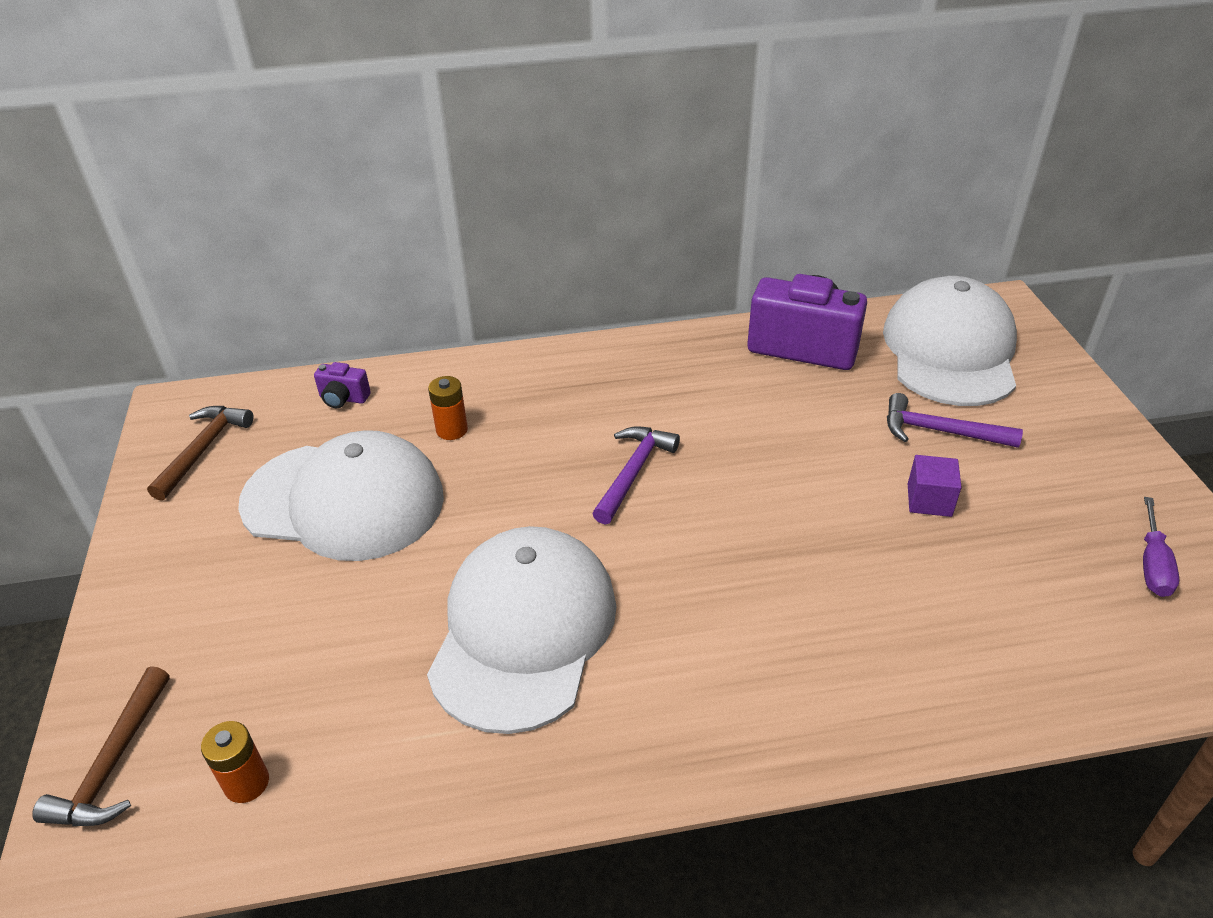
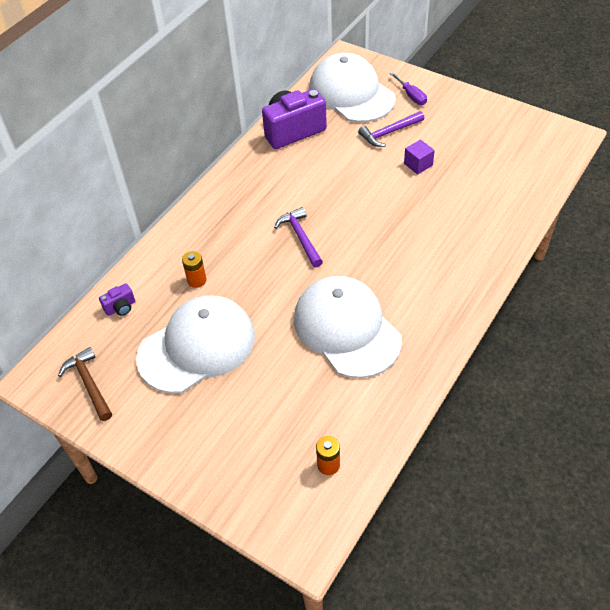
camera: 45 degrees left, 10 degrees up
(114, 763) = (268, 510): brown hammer -> none
(1152, 564) = (508, 135): purple screwdriver -> purple screwdriver (411, 96)

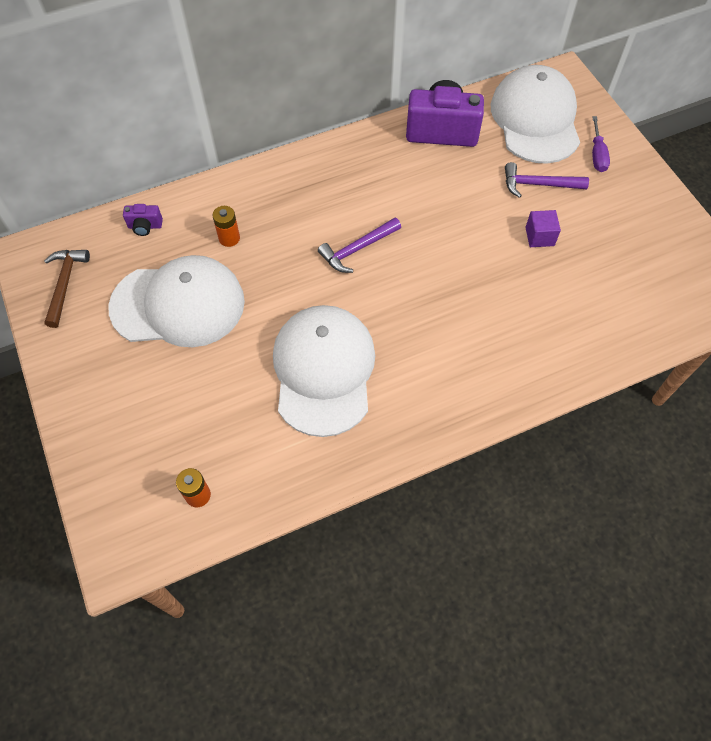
camera: 30 degrees right, 10 degrees up
(300, 237) = (357, 249): purple hammer -> purple hammer turned 135 degrees counterclockwise

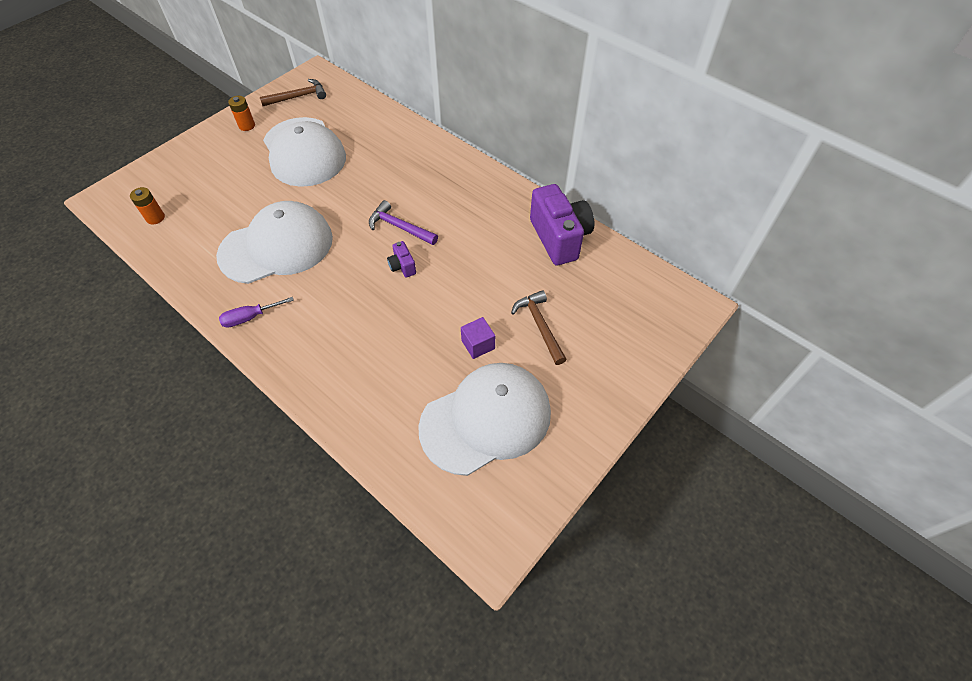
camera: 65 degrees right, 5 degrees down
(145, 226) = (363, 112): purple camera -> purple camera (402, 266)
(229, 238) = (374, 155): orange battery -> orange battery (247, 126)
(535, 119) = (620, 300): white cap -> white cap (486, 419)
(538, 184) = (540, 326): purple hammer -> brown hammer
(597, 154) = (608, 363): purple screwdriver -> purple screwdriver (250, 317)

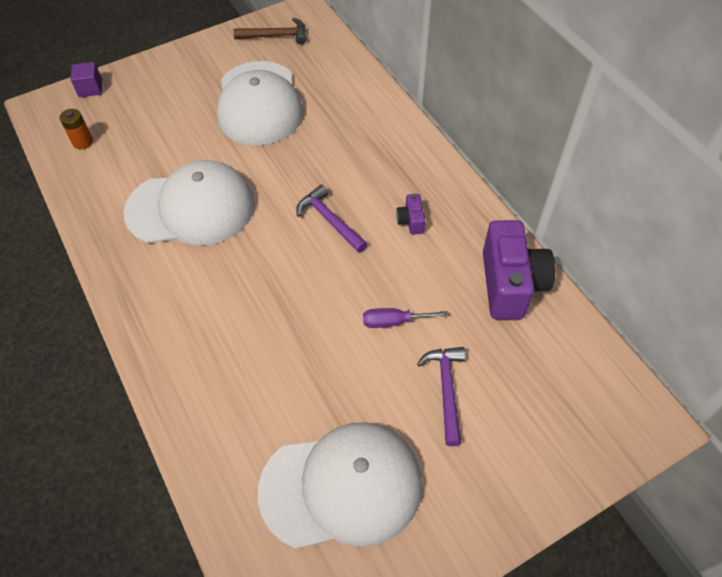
camera: 20 degrees right, 0 degrees up
(247, 126) = (210, 58): orange battery -> none
(250, 317) = (135, 283): purple screwdriver -> purple screwdriver (394, 321)
(402, 266) = (315, 269): purple camera -> purple camera (411, 221)
(478, 344) = (366, 391): purple cube -> purple cube (90, 88)
(540, 326) = (446, 389): brown hammer -> purple hammer

